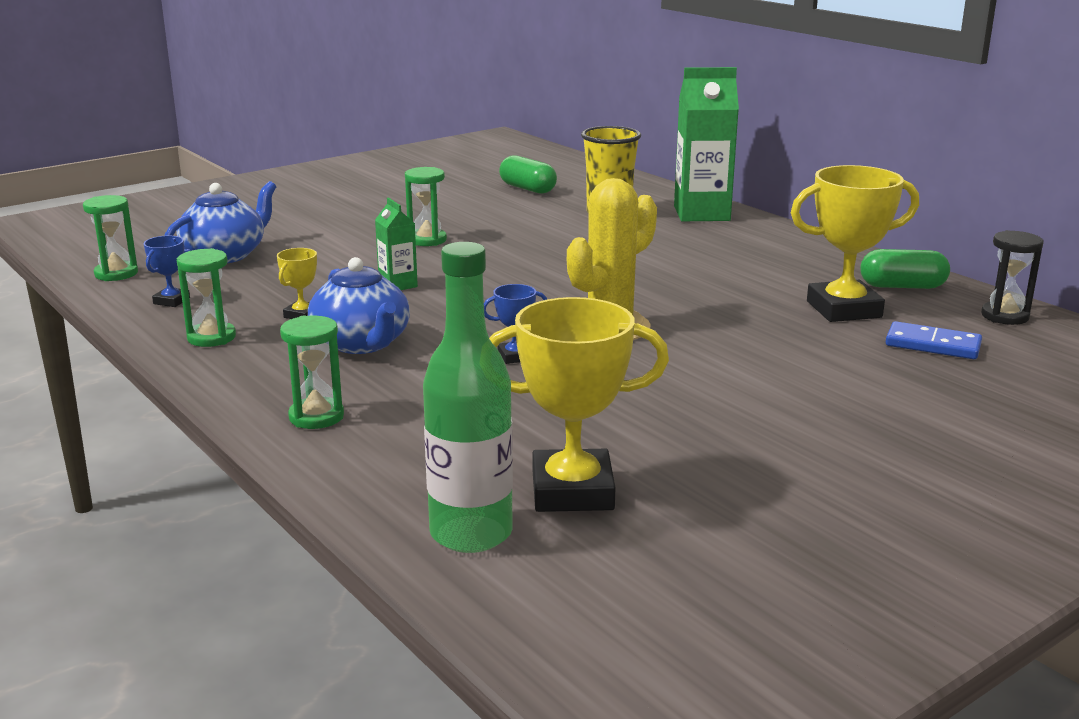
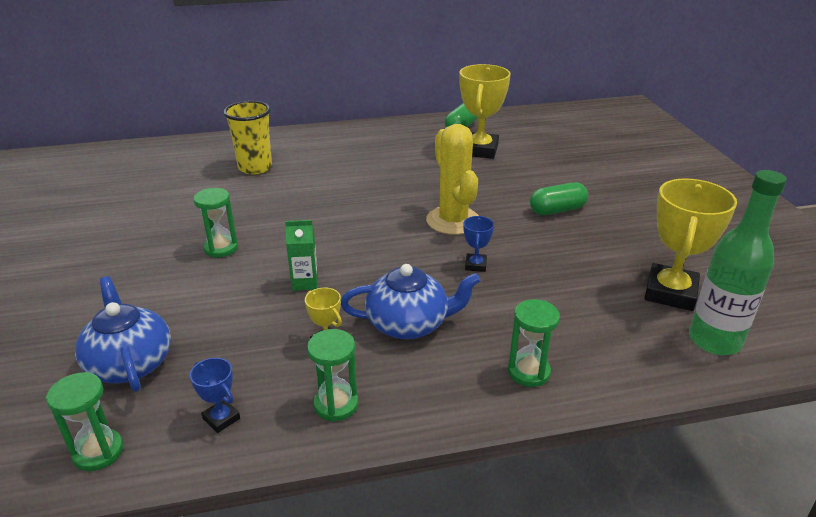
camera: 65 degrees left, 10 degrees up
(527, 189) = (160, 181): green capsule -> green capsule (557, 210)
(701, 213) = (293, 140): green carton -> none
(933, 345) = (539, 145): blue domino -> none
(1004, 316) = (516, 119): black hourglass -> none

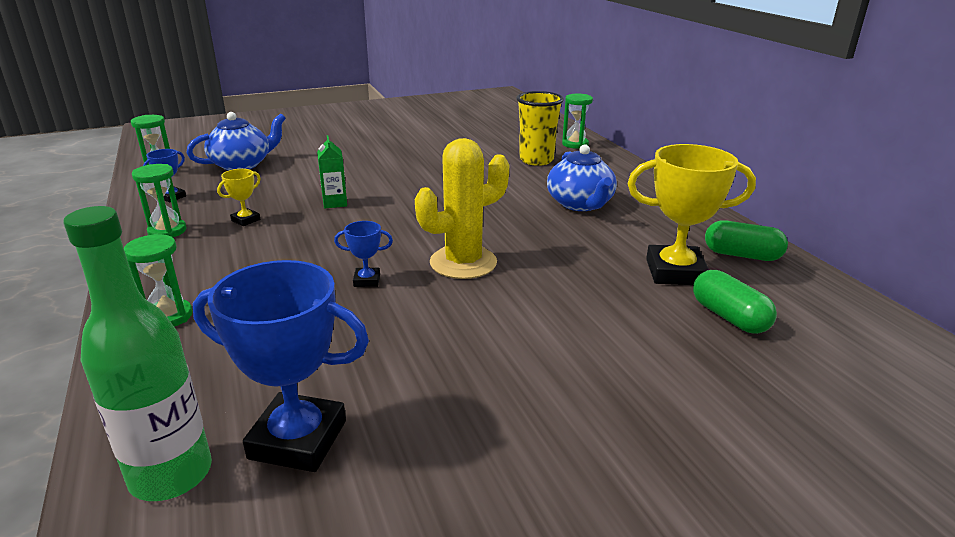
camera: 80 degrees right, 5 degrees down
(221, 248) = (387, 168): green hourglass -> green hourglass (575, 144)
(409, 324) = (264, 251): blue teapot -> blue teapot (580, 204)
(557, 210) = (519, 338): green capsule -> green capsule (729, 317)
(670, 292) = (298, 439): yellow trophy -> blue trophy

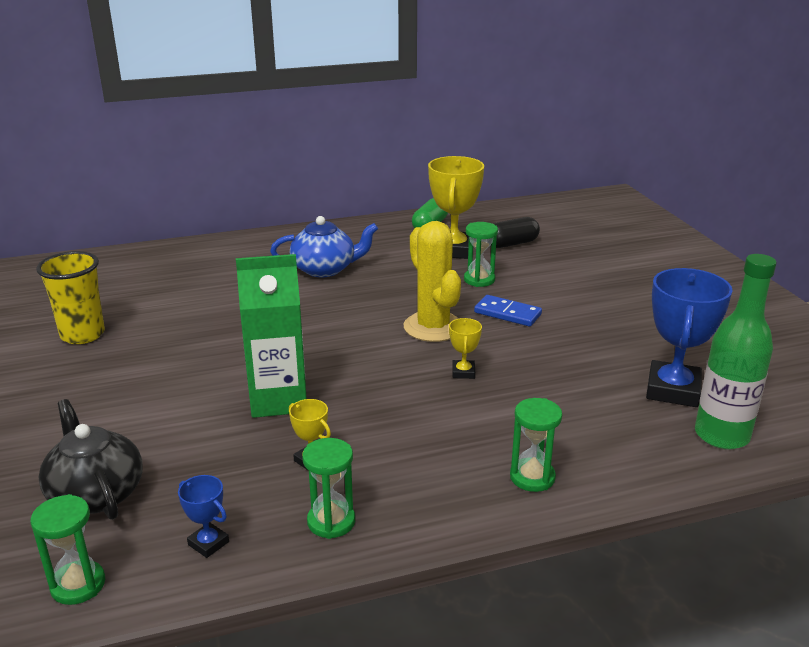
camera: 85 degrees left, 0 degrees up
(242, 164) = (96, 493): blue teapot -> black teapot
(335, 203) = (278, 400): green carton -> green carton, size x1.96
(367, 280) = (463, 372): blue trophy -> yellow trophy
(505, 309) = (507, 313): none -> blue domino
(536, 160) = (201, 279): yellow cup -> yellow cup (82, 335)
(575, 144) = (164, 256): green hourglass -> green hourglass (479, 280)
(729, 317) = (512, 244): green capsule -> black capsule

